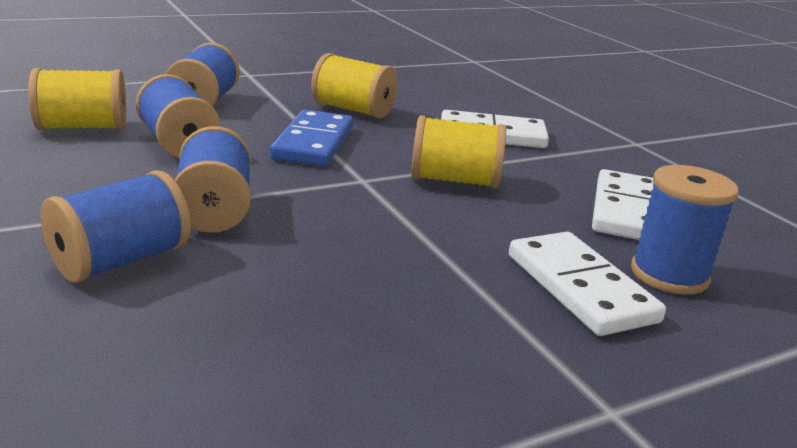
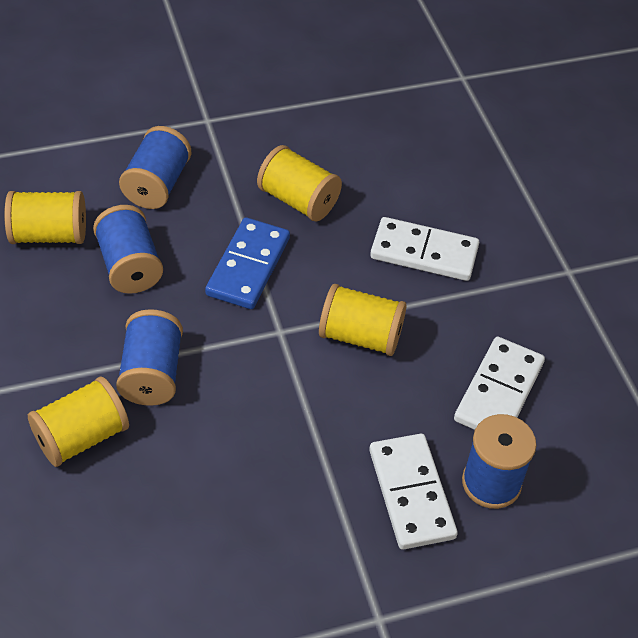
camera: 10 degrees right, 25 degrees up
(120, 261) = (81, 437): blue spool -> yellow spool

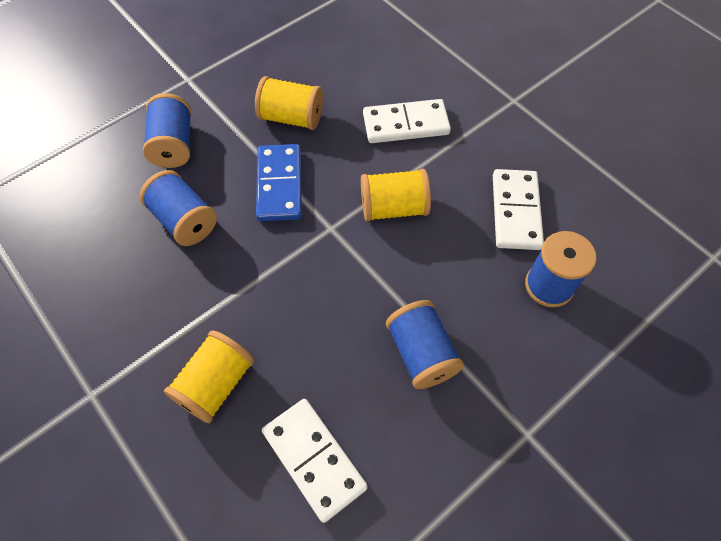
camera: 20 degrees left, 10 degrees up
(49, 235) = (103, 219): yellow spool -> none
(152, 373) = (247, 304): blue spool -> blue spool (421, 353)
(411, 493) = (496, 319): white domino -> white domino (313, 459)

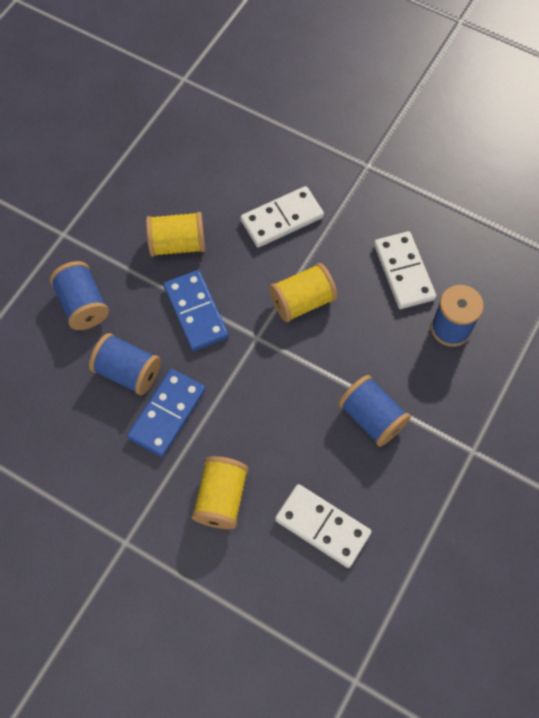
camera: 20 degrees left, 5 degrees up
(202, 275) = (167, 414): none -> blue domino

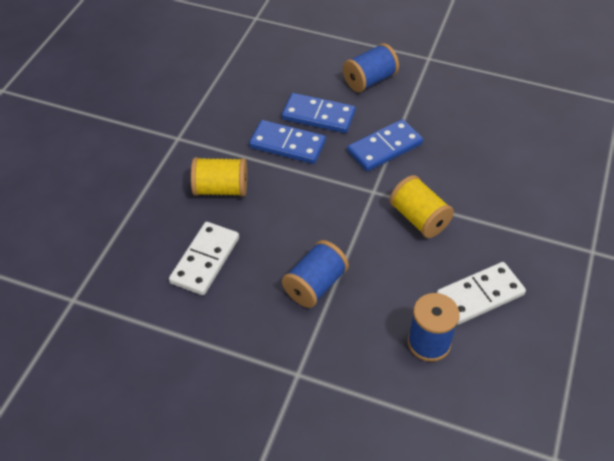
camera: 80 degrees right, 15 degrees down
(128, 372) = (318, 116): blue spool -> blue domino
(177, 244) = (446, 126): yellow spool -> none
(282, 219) = (501, 192): white domino -> none

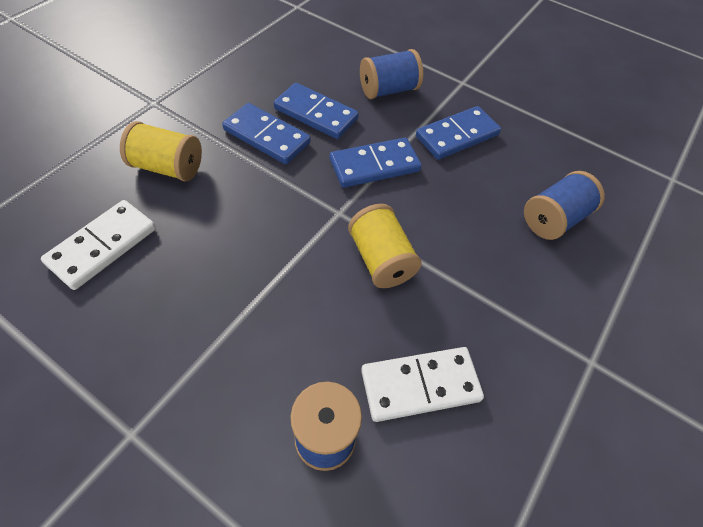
camera: 10 degrees right, 5 degrees up
(315, 285) = (215, 313): blue spool -> blue spool (554, 219)
(440, 107) = (457, 135): none -> blue domino

